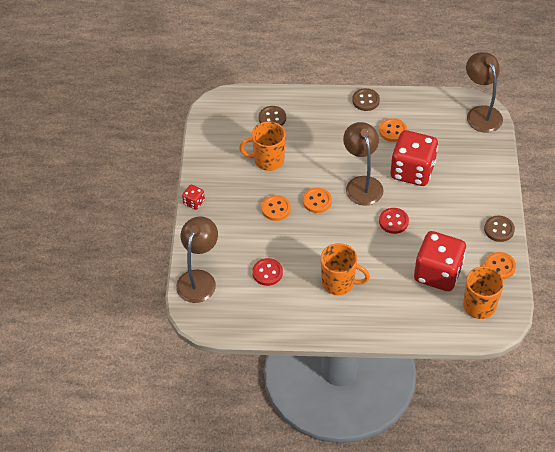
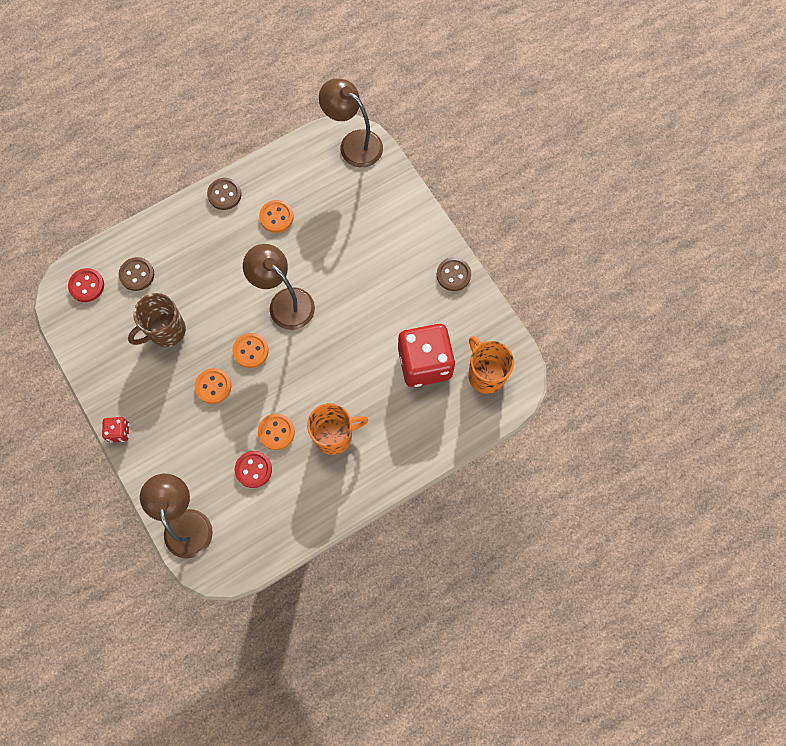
camera: 35 degrees left, 20 degrees up
(268, 160) = (166, 331): orange mug -> brown mug
(393, 221) = (344, 328): red button -> red button (86, 286)
(412, 171) = (326, 255): red dice -> none
(500, 266) = (479, 318): orange button -> orange button (276, 432)

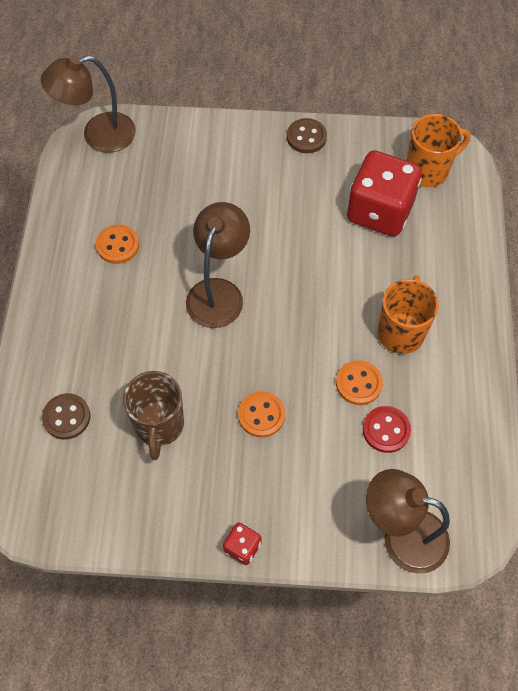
camera: 55 degrees left, 10 degrees down
(86, 286) = (34, 479): red button -> none
(224, 194) = (49, 277): brown button -> none
(250, 351) = (248, 355): orange button -> none
(284, 302) = (219, 292): brown lamp -> brown lamp turned 120 degrees clockwise
(485, 374) = (428, 171): orange mug -> orange mug turned 150 degrees clockwise

